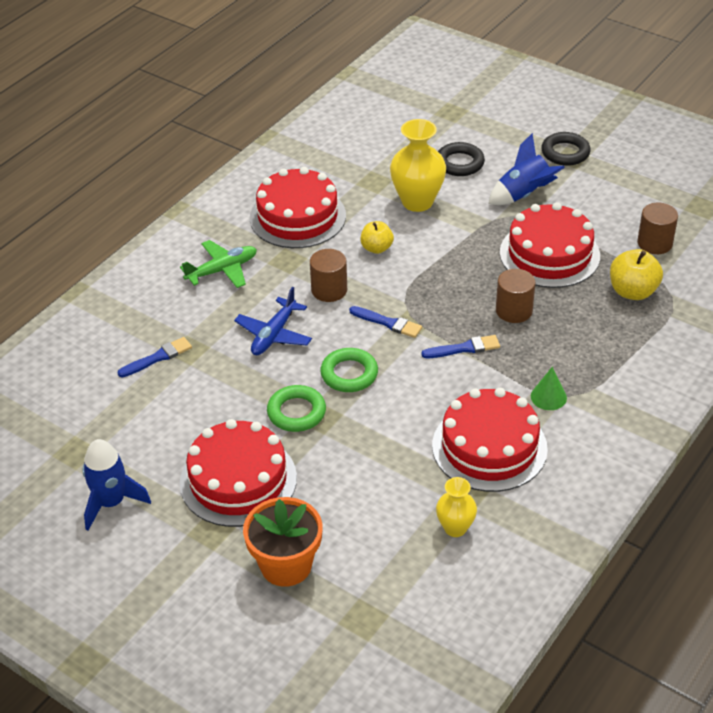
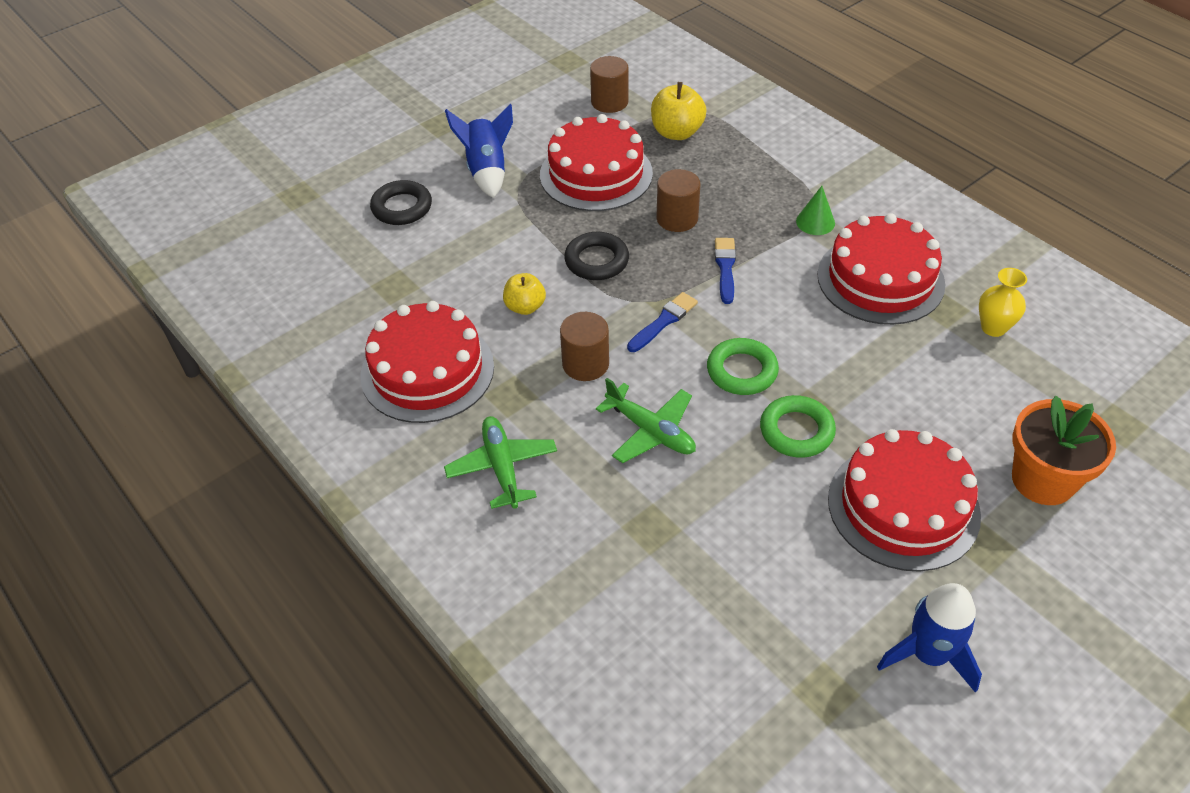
camera: 75 degrees left, 5 degrees up
(158, 357) = (657, 566): blue brush -> none
(274, 335) = (651, 431): blue plane -> green plane
(417, 202) = (455, 256): yellow vase -> none
(565, 153) = (431, 126): black ring -> black ring (596, 261)

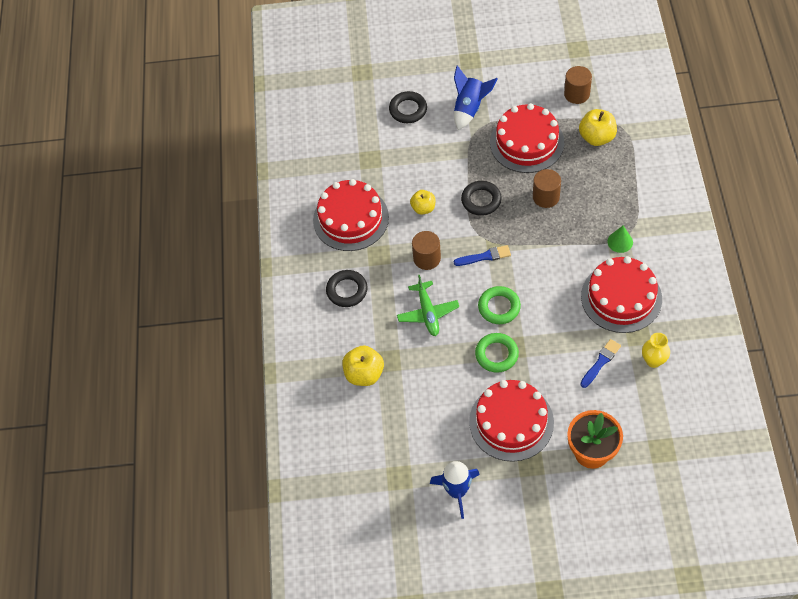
camera: 40 degrees right, 10 degrees up
(502, 467) = (347, 290): green plane -> black ring
(631, 569) = (364, 374): none -> yellow apple
(725, 268) = (544, 243): blue brush -> blue brush (601, 362)

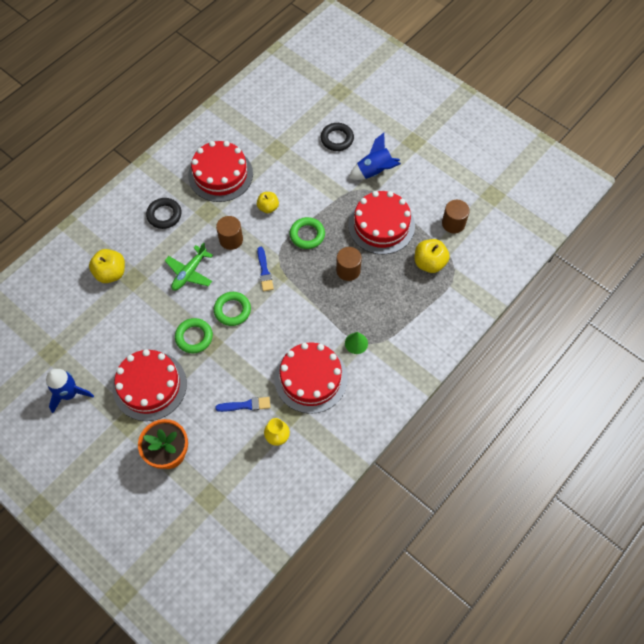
camera: 40 degrees right, 5 degrees up
(481, 200) = (307, 235): black ring -> green ring
(484, 256) = (264, 271): blue brush -> blue brush turned 45 degrees clockwise

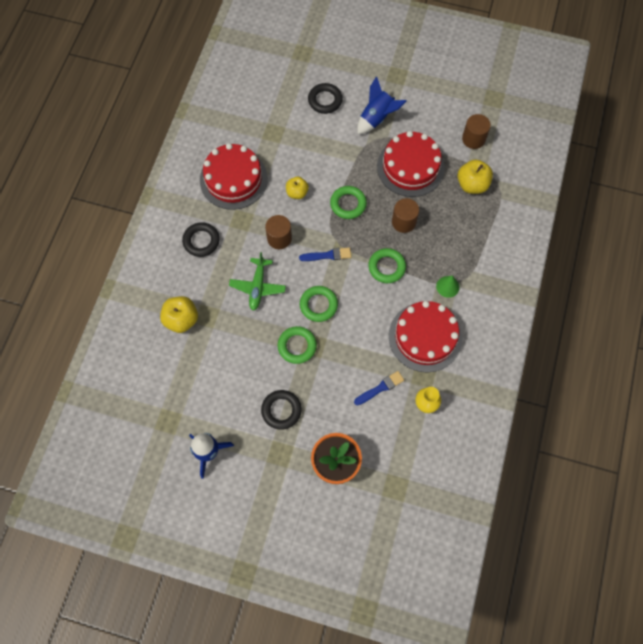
camera: 25 degrees left, 5 degrees up
(150, 386) = (281, 410): red cake -> black ring
(264, 271) = (327, 255): blue brush -> blue brush turned 60 degrees counterclockwise
(310, 303) = (386, 267): none -> green ring

